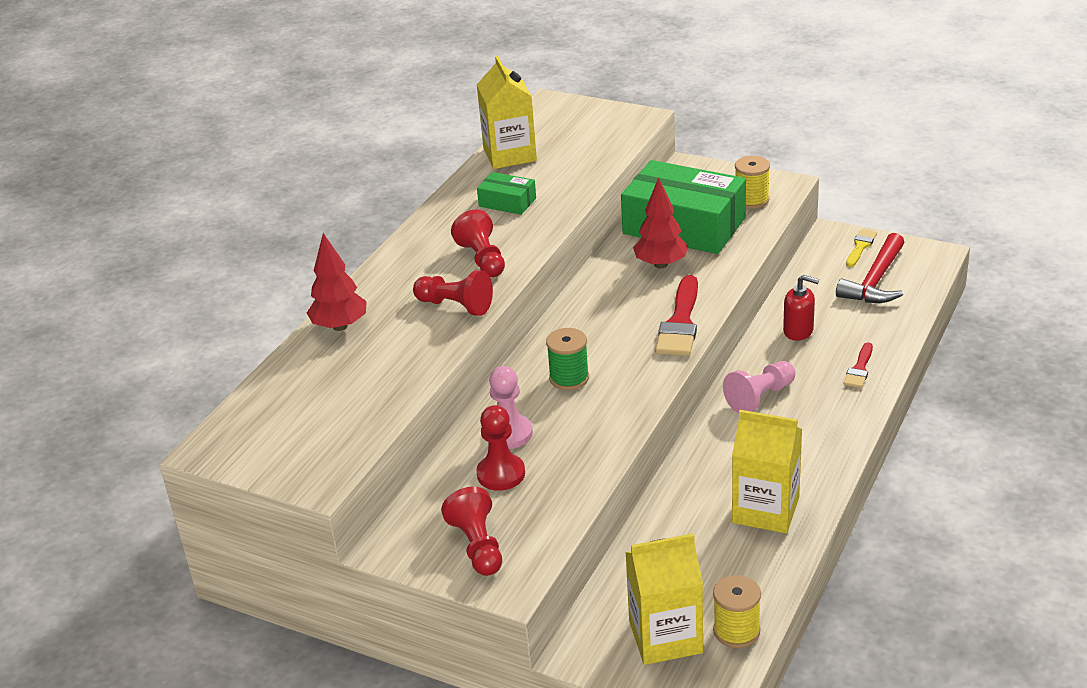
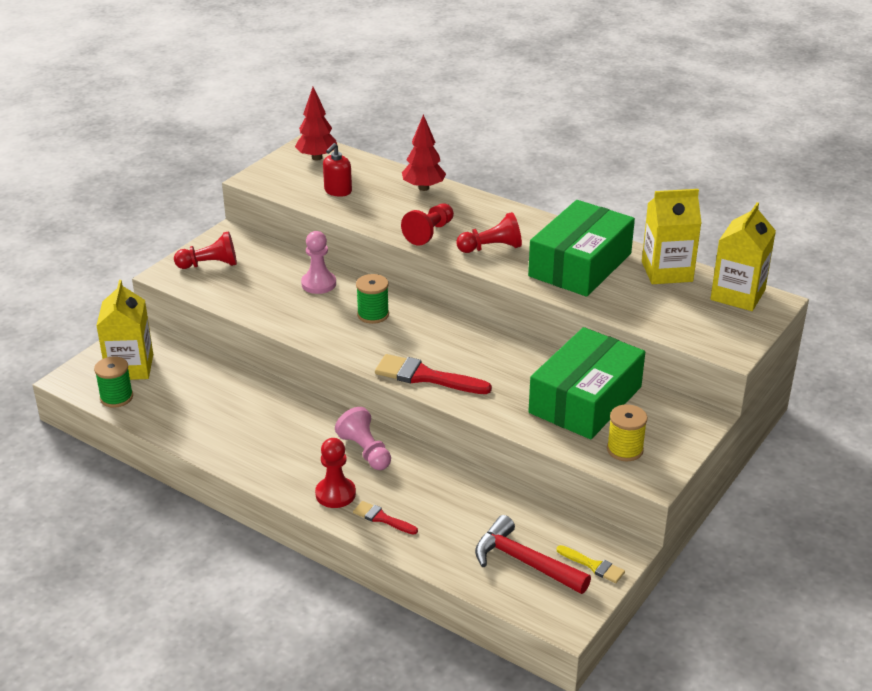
camera: 95 degrees right, 0 degrees up
(501, 474) = (276, 278): red pawn -> red pawn (335, 494)
(507, 202) = (580, 265): green box -> green box, size x2.20
(661, 264) = (521, 378): red tree -> red tree (317, 157)
(736, 631) = (116, 397): yellow spool -> green spool
(765, 510) = (227, 430): yellow carton -> yellow carton (737, 295)
(798, 331) = (454, 491): red soap dispenser -> red soap dispenser (338, 191)

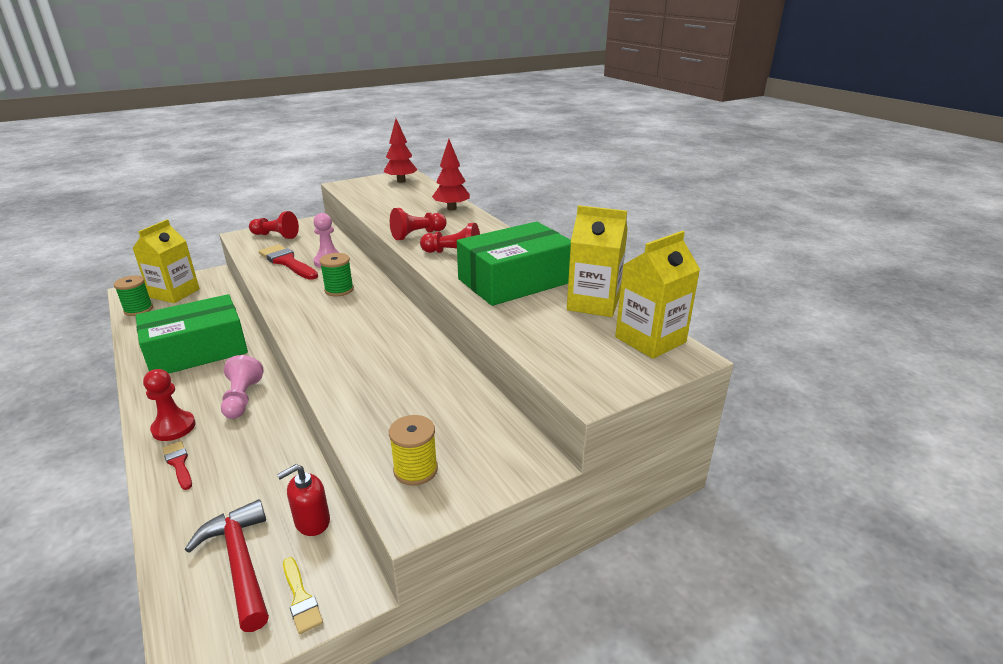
camera: 25 degrees right, 5 degrees down
(338, 191) = (387, 200): red soap dispenser -> red soap dispenser (312, 522)
(425, 377) = (317, 345): red brush -> red brush (287, 262)
(585, 400) = (431, 405): green box -> green box (197, 350)

